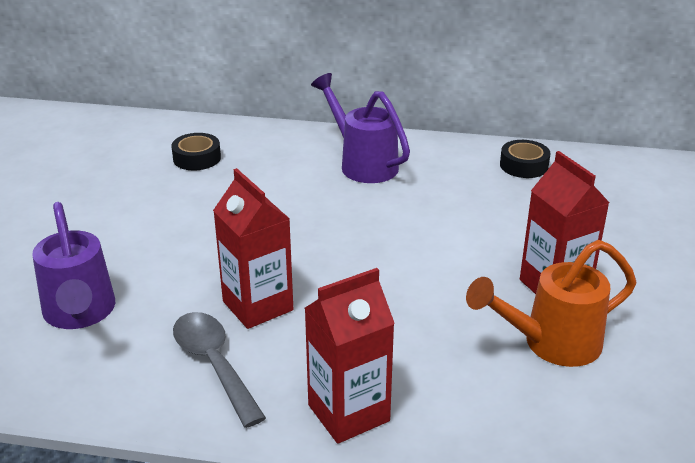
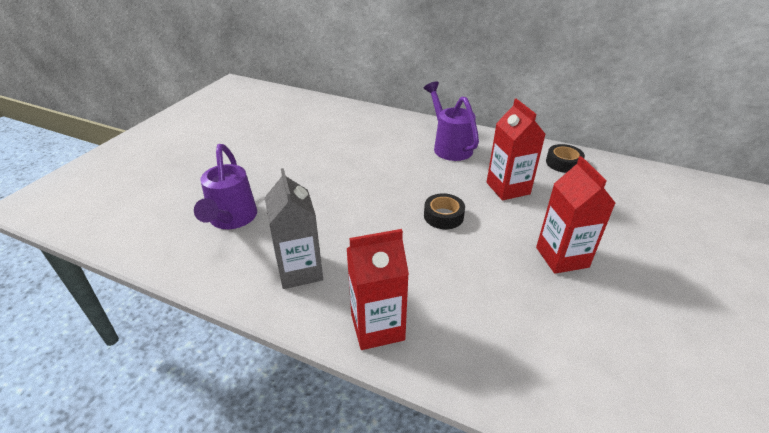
camera: 15 degrees right, 5 degrees up
(197, 158) = (344, 128): black tape -> black tape (443, 216)
(214, 364) = (300, 271): grey spoon -> grey carton
(257, 306) = (344, 234): red carton -> red carton (508, 188)
(550, 344) = (546, 303): orange watering can -> none

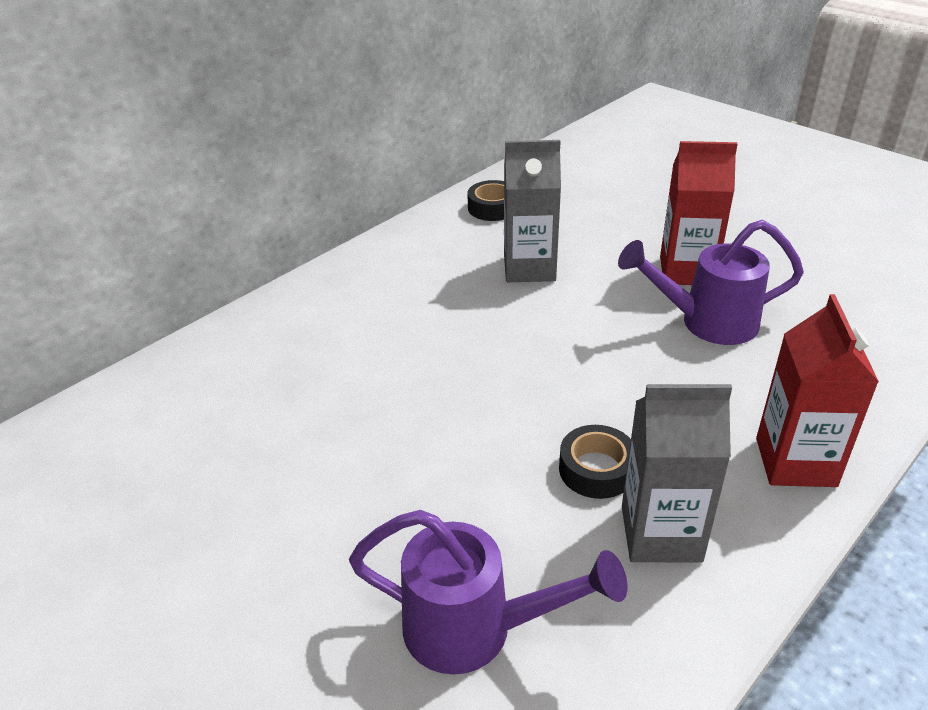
camera: 70 degrees left, 0 degrees up
(443, 216) = (571, 343): black tape -> black tape (596, 469)
(449, 146) = (385, 290): purple watering can -> purple watering can (706, 323)
(508, 188) = (529, 268): red carton -> grey carton

